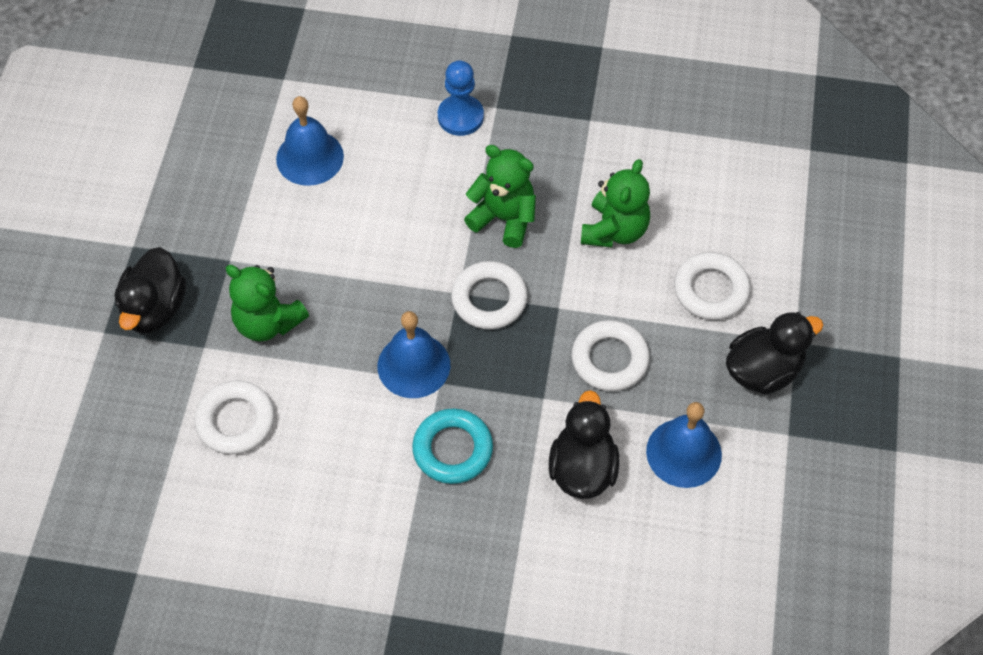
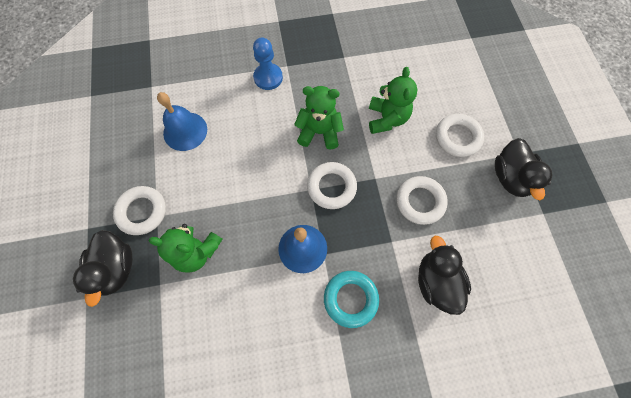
camera: 20 degrees left, 10 degrees up
(235, 421) = (199, 332): white ring -> white ring (142, 212)
(684, 452) = (490, 248): blue bell -> none
(763, 370) = (510, 177): black duck -> black duck turned 135 degrees clockwise

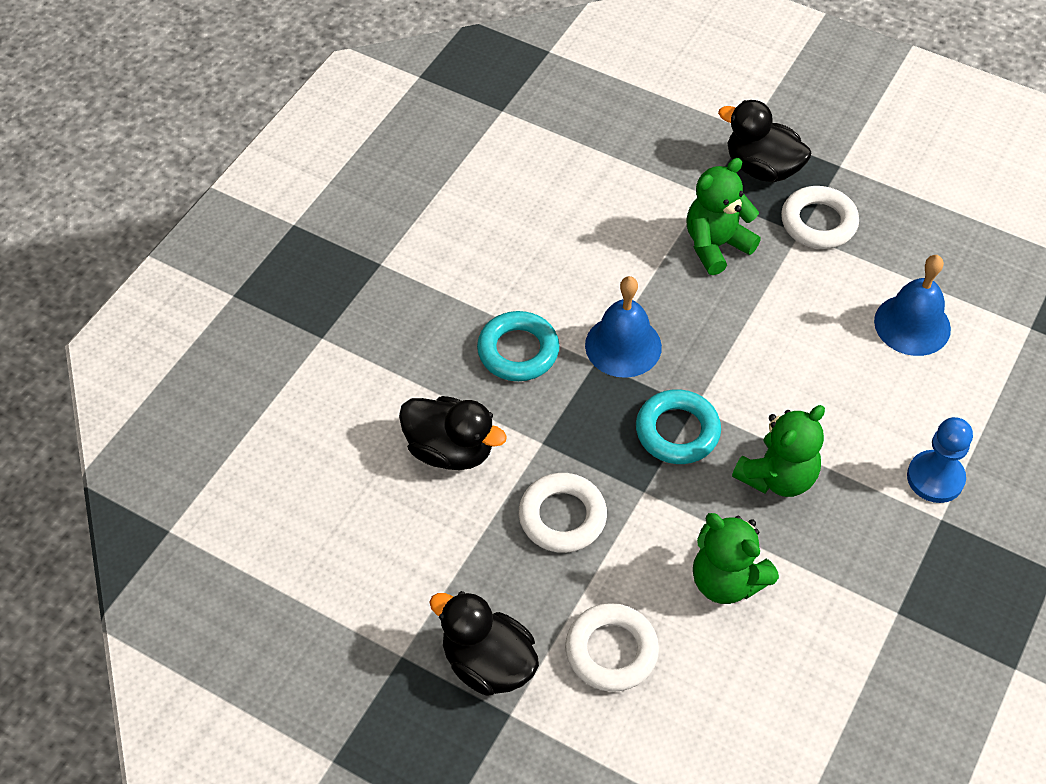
camera: 130 degrees right, 15 degrees down
(331, 187) = (677, 431): white ring -> turquoise ring

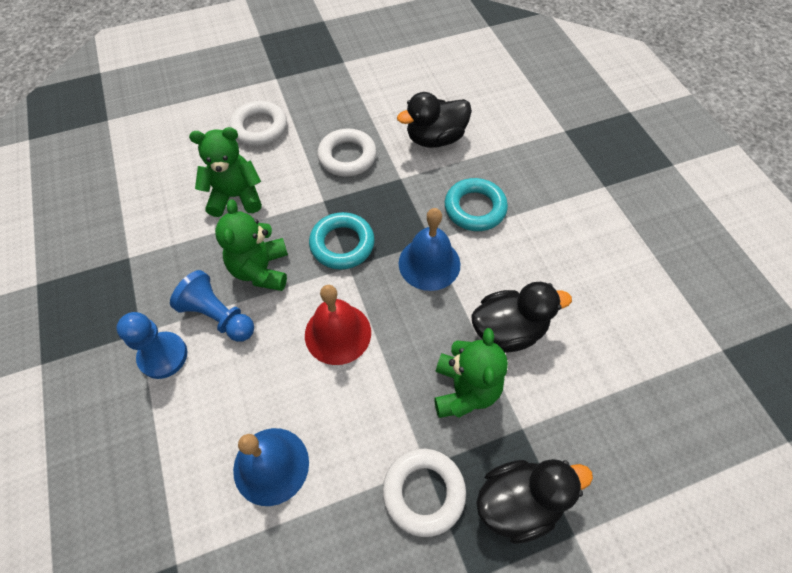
camera: 130 degrees right, 5 degrees up
(488, 663) = (306, 84): black duck -> black duck (508, 330)
(767, 364) = (338, 333): none -> red bell
(856, 469) = (218, 316): none -> blue pawn

